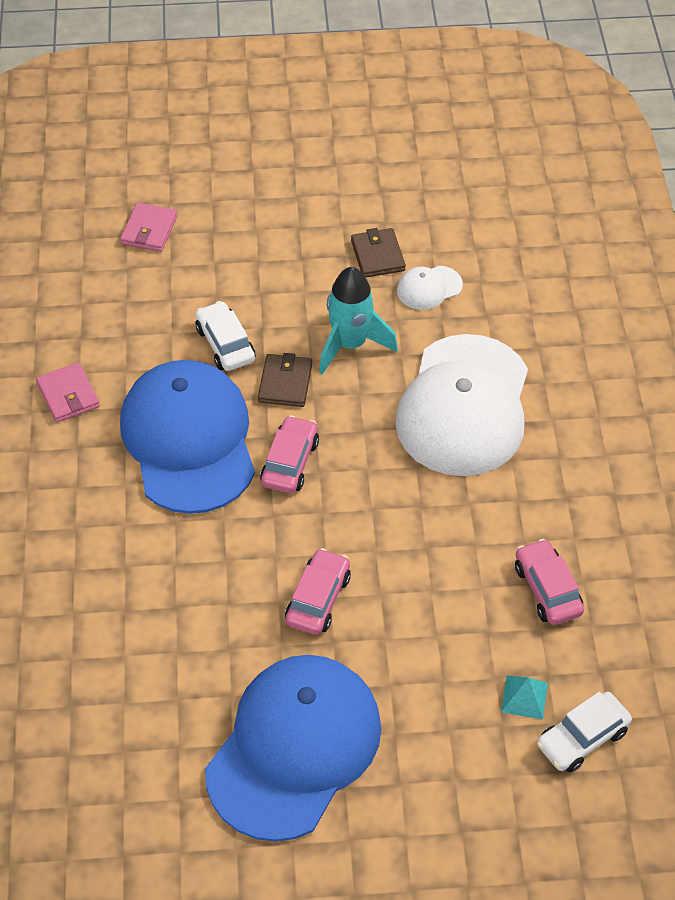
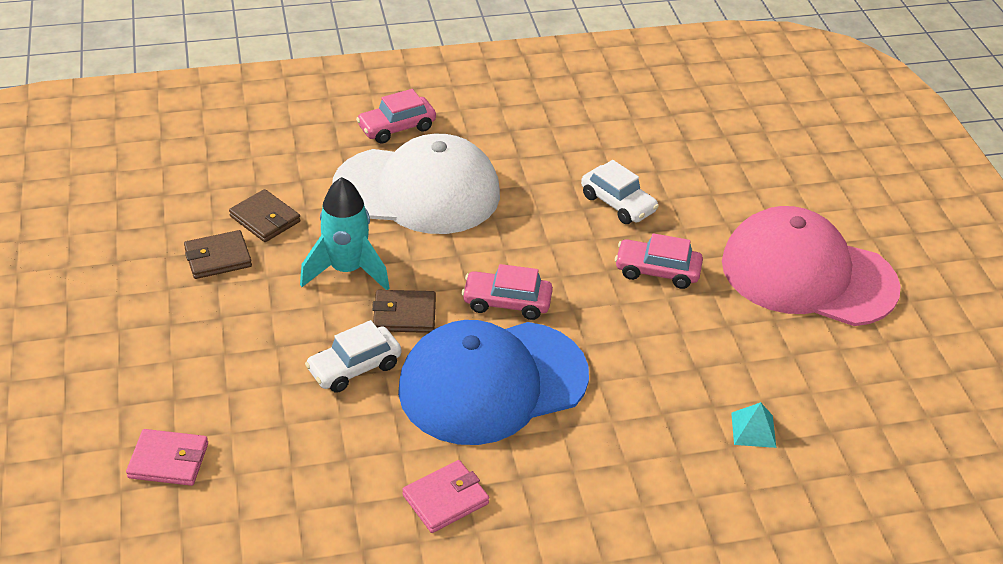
camera: 100 degrees left, 10 degrees down
(294, 748) = (808, 274): blue cap -> pink cap
(429, 288) = (265, 219): white cap -> brown wallet
(524, 697) = (709, 150): turquoise pyramid -> turquoise pyramid (753, 429)
(547, 589) = (605, 140): pink car -> pink car (396, 128)
(582, 738) = (733, 122): white car -> white car (618, 203)

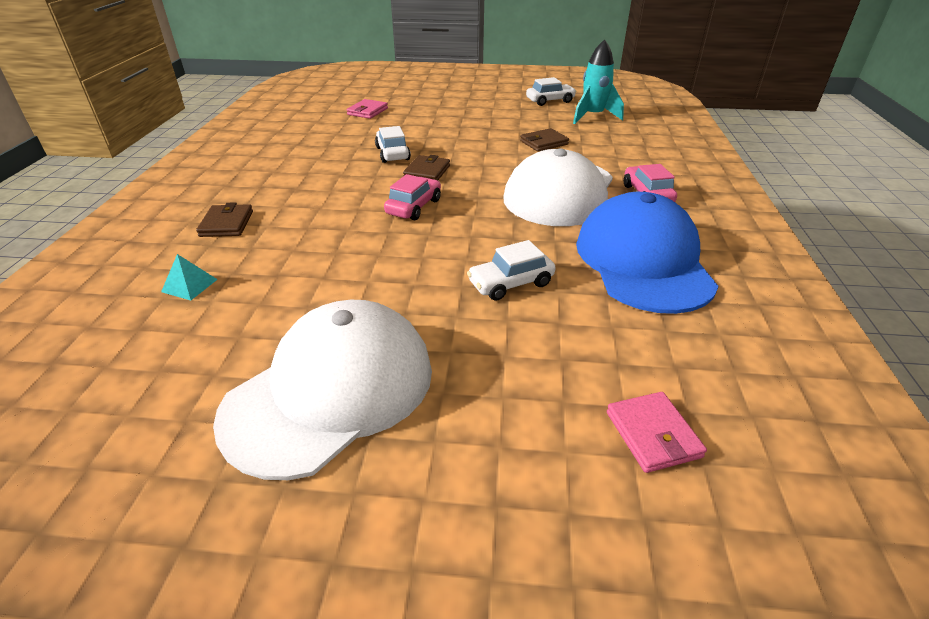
camera: 110 degrees right, 5 degrees down
(70, 231) = (550, 101): none -> white car
(218, 258) = (511, 129): brown wallet -> brown wallet (226, 224)
(347, 270) = (481, 160): turquoise rocket -> turquoise rocket (593, 116)
(445, 499) = (271, 165): pink wallet -> pink wallet (653, 434)
(492, 382) = (343, 190): blue cap -> blue cap (643, 261)
(657, 271) = (404, 283): pink car -> none
(808, 274) = (331, 391): pink cap -> white cap

